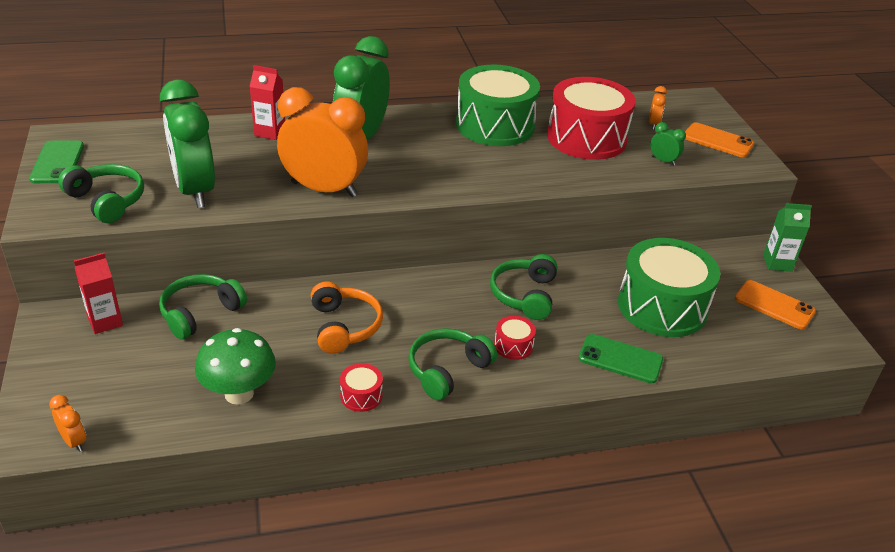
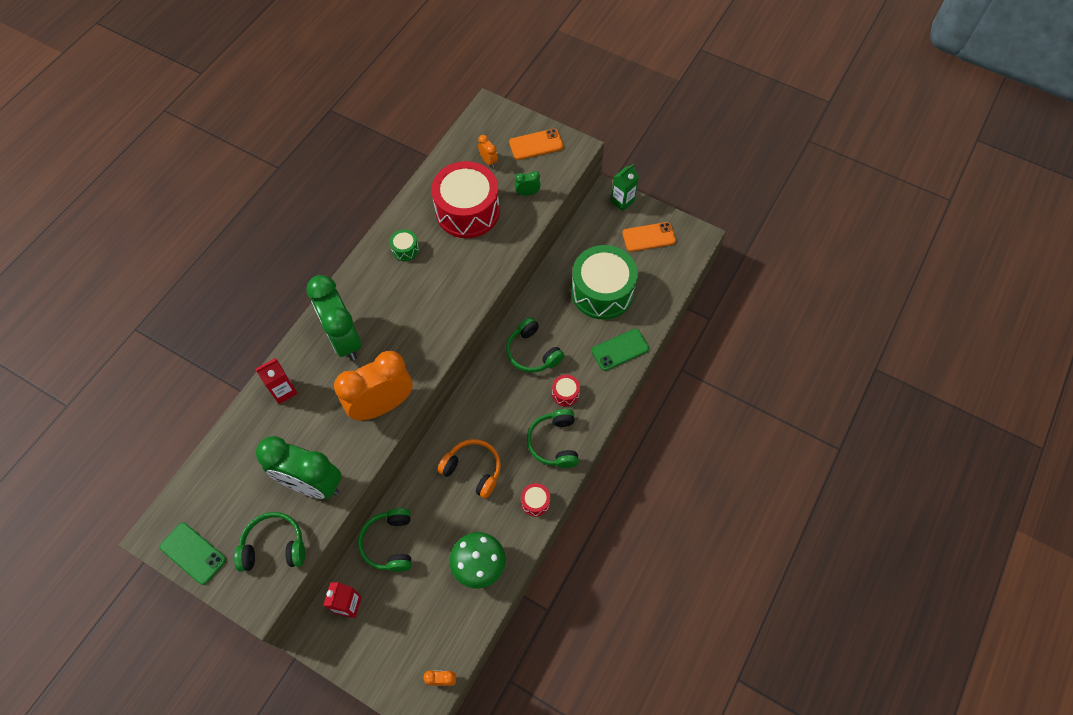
camera: 45 degrees left, 25 degrees up
(495, 125) = (405, 249): green drum -> green drum, size x0.41

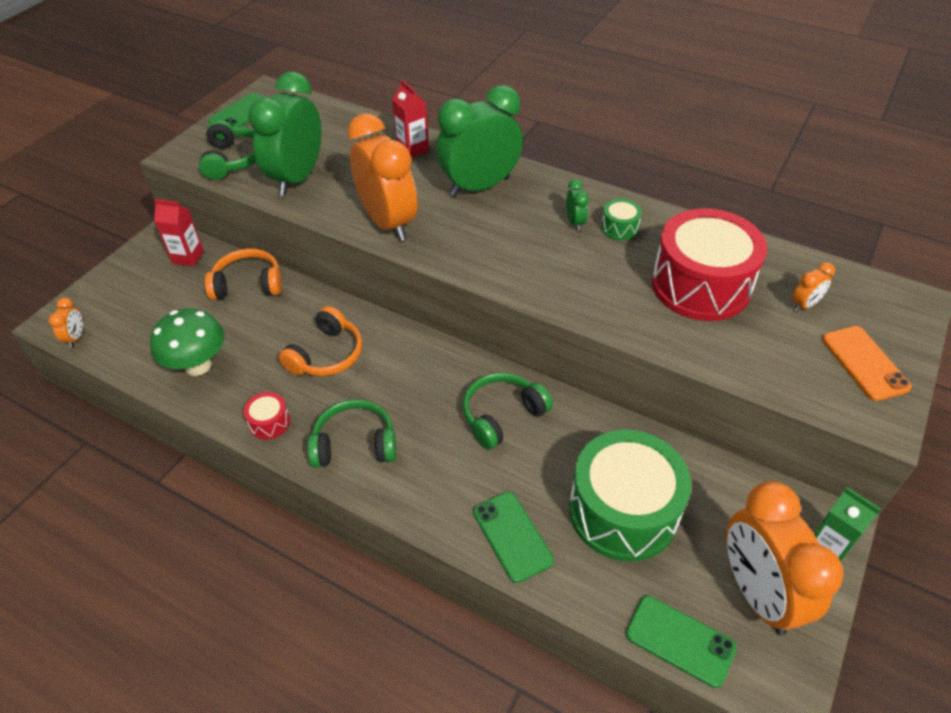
camera: 90 degrees right, 15 degrees down
(389, 543) = (248, 284): green headphones -> orange headphones
(527, 193) = (757, 353): green clock -> green clock (575, 222)
(565, 393) = (433, 457): red drum -> none
(649, 237) = (757, 593): orange phone -> orange clock
(676, 275) = (680, 641): none -> green phone

